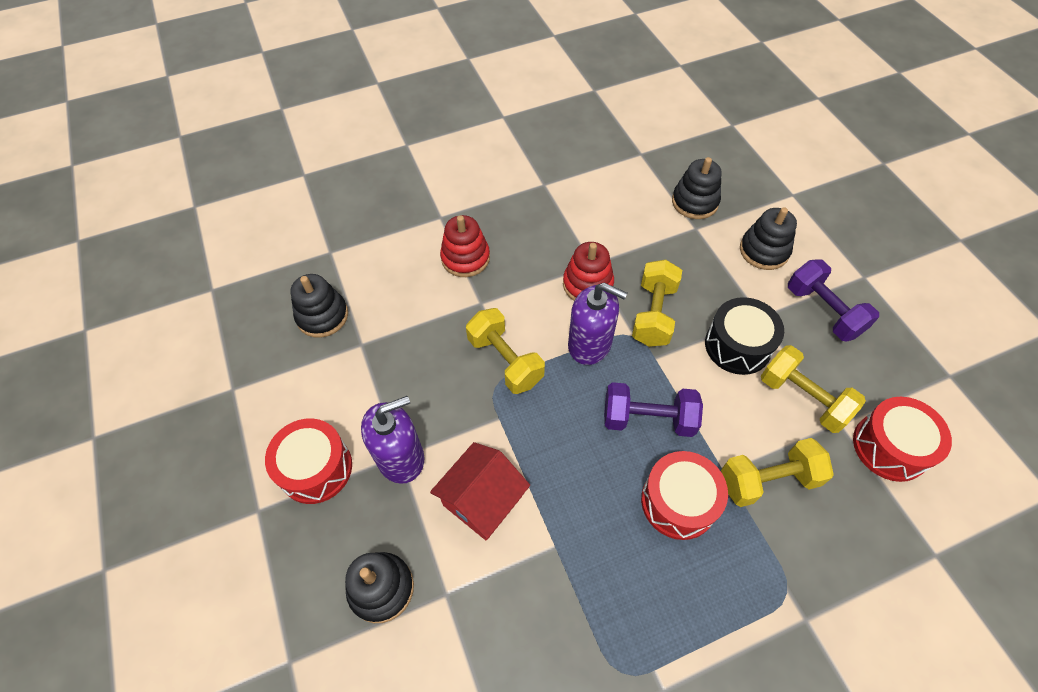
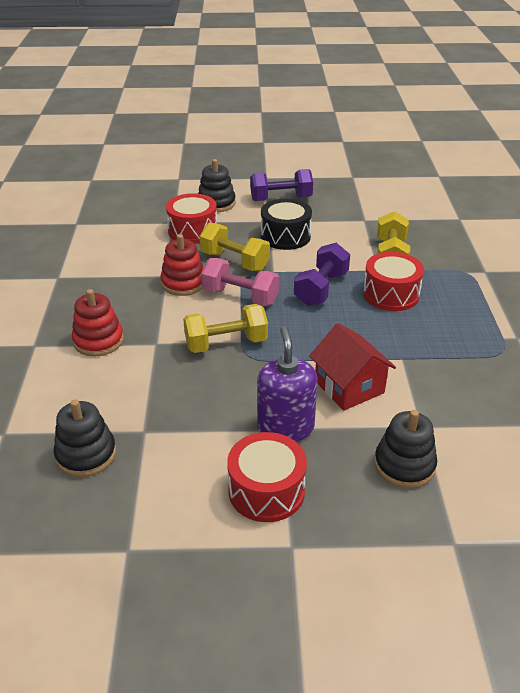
camera: 70 degrees left, 20 degrees down
(590, 344) = (240, 297): purple soap dispenser -> pink dumbbell
(694, 202) = (148, 215): black stacking toy -> none
(803, 398) = (340, 226): yellow dumbbell -> none
(890, 447) = (388, 209): red drum -> red drum (192, 231)

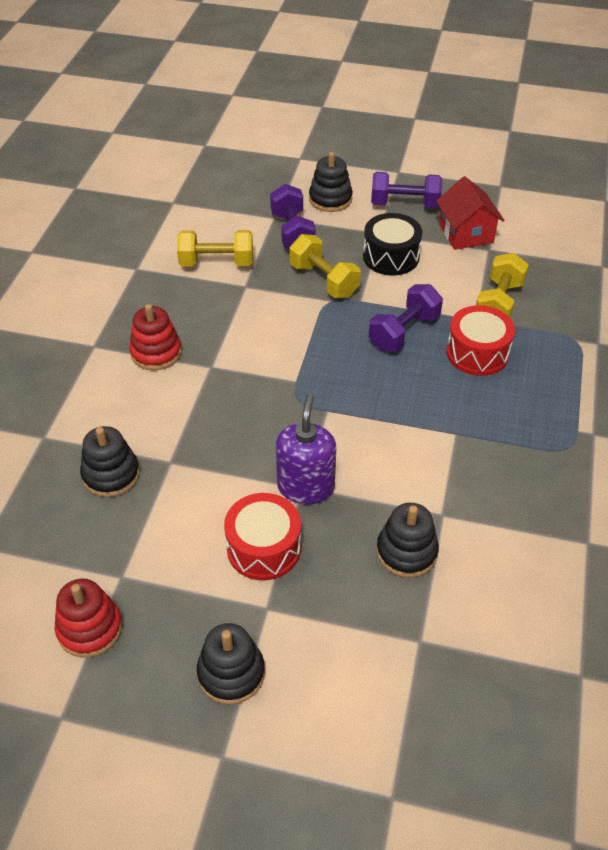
camera: 15 degrees right, 10 degrees up
(183, 283) = (261, 298): red stacking toy -> red stacking toy (90, 628)
(192, 231) = (292, 232): red drum -> purple dumbbell
(226, 343) = (280, 380): yellow dumbbell -> yellow dumbbell (216, 263)
(240, 297) = (314, 326): pink dumbbell -> none
(279, 621) = (231, 673): none -> black stacking toy
(349, 387) = (386, 455): red house -> red house (466, 233)

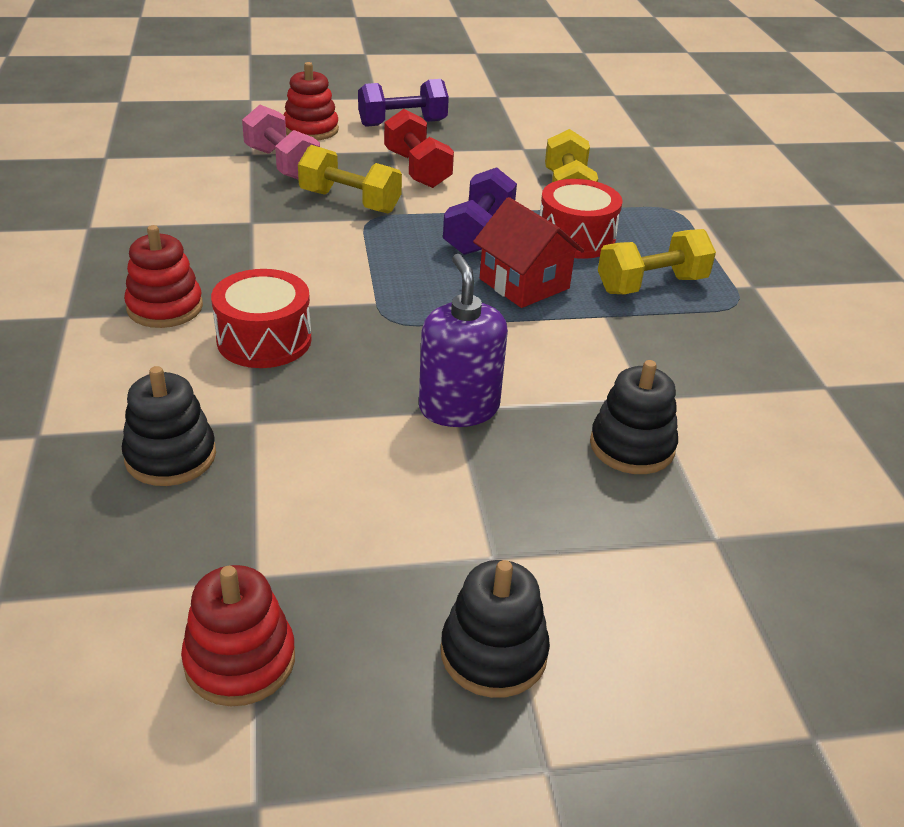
camera: 25 degrees left, 10 degrees down
(216, 263) = (199, 205): yellow dumbbell -> yellow dumbbell (651, 285)
(264, 548) = (445, 488): red drum -> red drum (264, 340)
(292, 232) = (282, 164): purple dumbbell -> pink dumbbell
(330, 199) = (311, 129): black stacking toy -> red stacking toy
(391, 257) = (417, 169): black drum -> red dumbbell
(466, 233) = (489, 139): red house -> red house (524, 284)

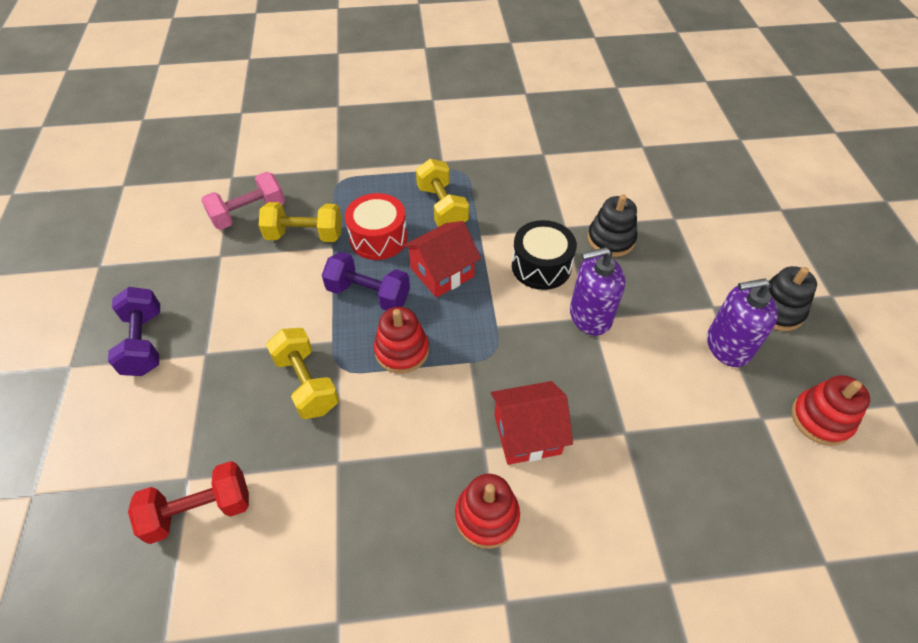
camera: 85 degrees left, 15 degrees up
(170, 456) = (671, 480): black stacking toy -> none
(264, 340) = (527, 434): red drum -> red house
(282, 164) = (218, 445): pink dumbbell -> pink dumbbell (249, 213)
(311, 129) = (139, 424): red stacking toy -> red stacking toy (402, 351)
(350, 202) = (306, 383): yellow dumbbell -> yellow dumbbell turned 60 degrees counterclockwise
(404, 560) = (727, 346): none -> purple soap dispenser
(417, 169) = (249, 332): red dumbbell -> red dumbbell (199, 510)
(553, 367) = (541, 266): none -> black drum

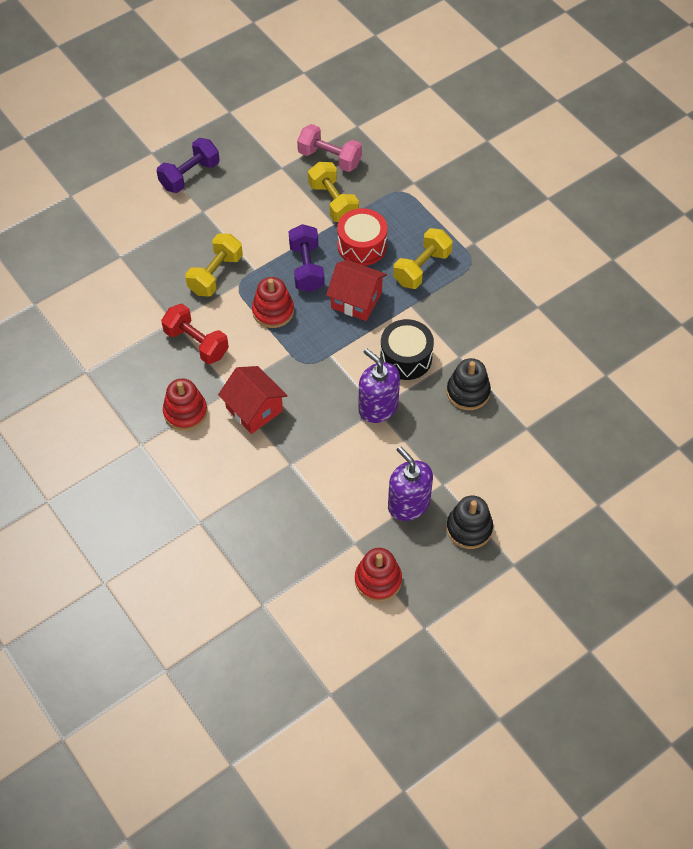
camera: 60 degrees right, 5 degrees up
(199, 510) = (106, 274): red dumbbell -> red dumbbell (196, 343)

